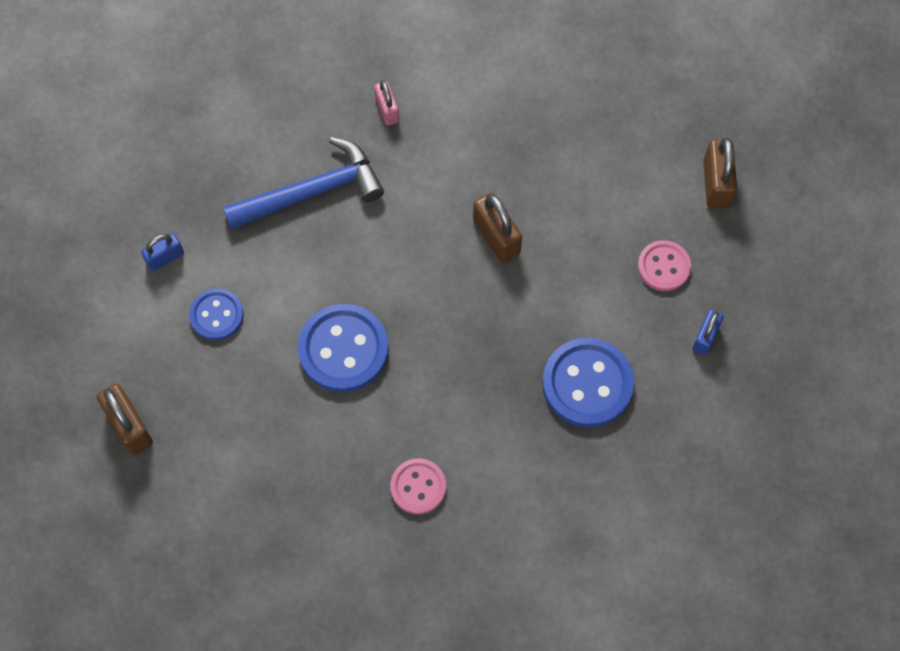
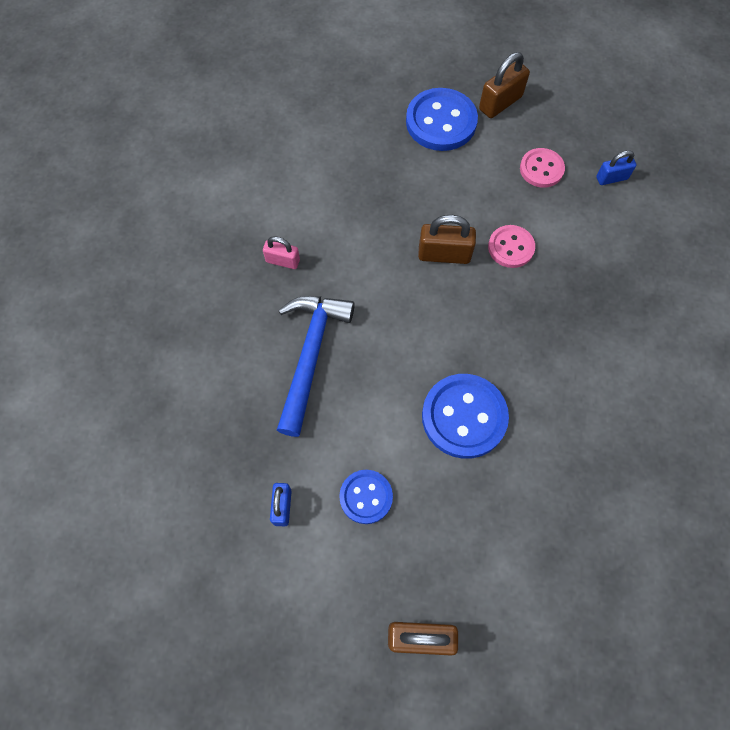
camera: 55 degrees left, 0 degrees up
(418, 487) = (617, 434): pink button -> pink button (511, 247)
(587, 384) = (601, 269): blue button -> blue button (441, 122)
(705, 337) = (611, 178): blue padlock -> blue padlock turned 75 degrees counterclockwise
(716, 184) = (500, 103): brown padlock -> brown padlock turned 75 degrees counterclockwise

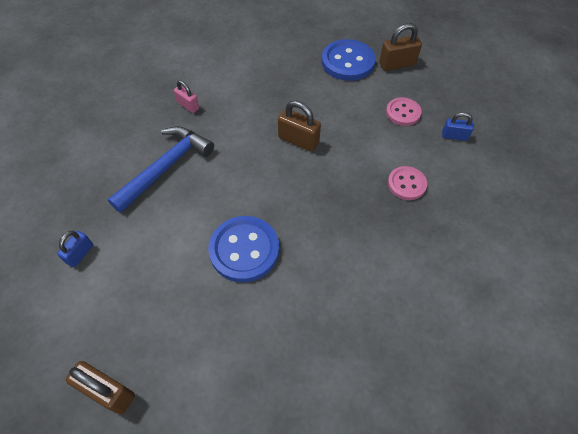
camera: 25 degrees right, 10 degrees down
(366, 497) = (139, 273): blue button -> none
(511, 247) = (349, 153): pink button -> pink button (406, 184)

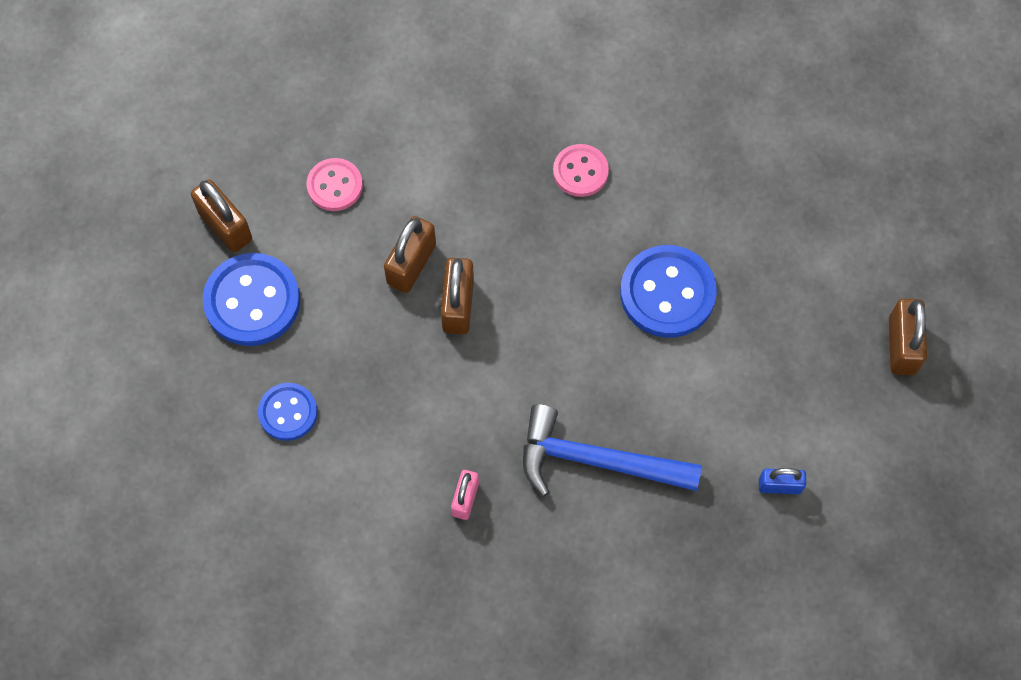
camera: 115 degrees left, 10 degrees up
(279, 57) = (288, 412): none -> blue button
(335, 129) = (411, 264): none -> brown padlock
(406, 184) = (469, 143): pink button -> pink button (580, 171)
(454, 136) = (351, 108): blue padlock -> none

